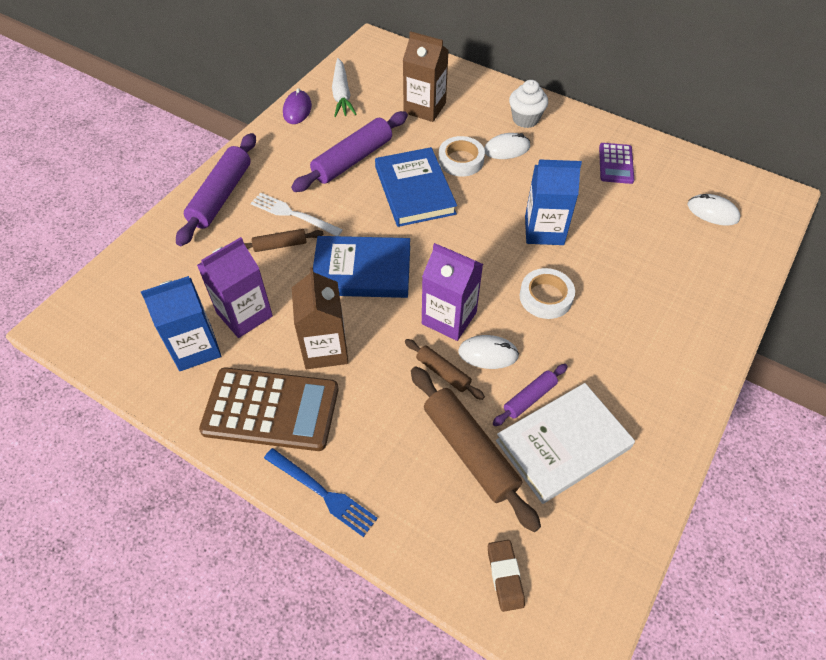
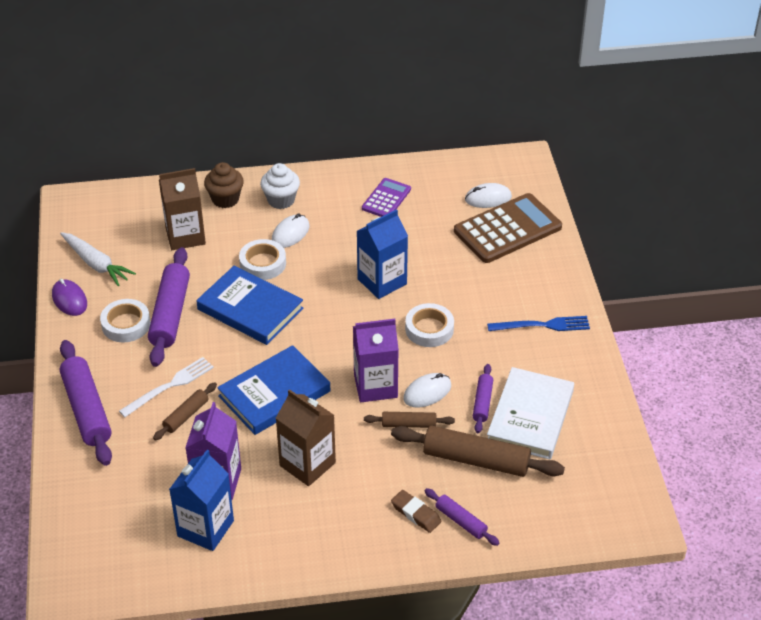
camera: 40 degrees left, 10 degrees down
(271, 409) = (313, 528): brown calculator -> brown calculator (507, 229)
(293, 214) = (169, 386): white fork -> white fork turned 150 degrees clockwise
(314, 149) = (126, 324): none -> white tape
(322, 493) = (406, 550): blue fork -> blue fork (542, 325)
(397, 502) = (461, 521): none -> purple rolling pin
(482, 96) = (225, 199): none -> brown cupcake
(505, 576) = (566, 514): brown eraser -> brown eraser (416, 514)
(615, 164) = (386, 199): purple calculator -> purple calculator turned 120 degrees counterclockwise

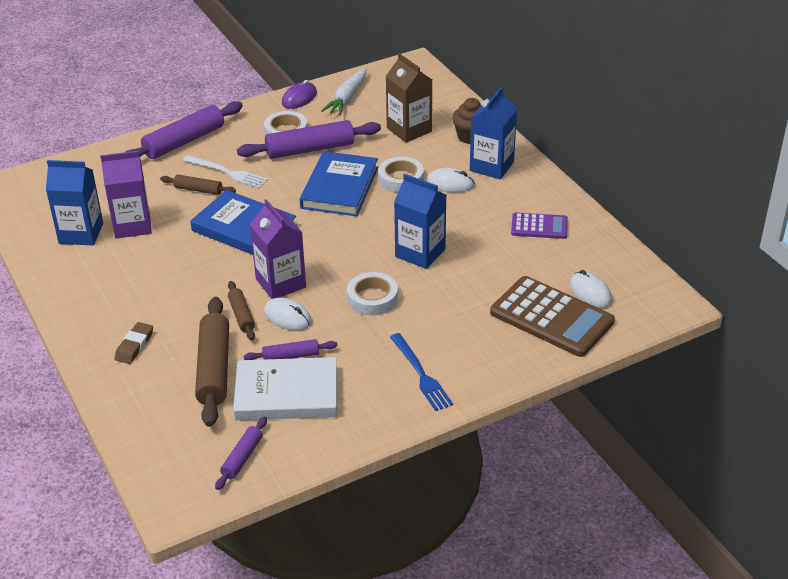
camera: 70 degrees right, 5 degrees down
(281, 200) = (491, 166): white cupcake -> blue carton
(307, 464) = (169, 268): brown carton -> none
(461, 521) = (135, 376): purple rolling pin -> purple rolling pin (242, 458)

